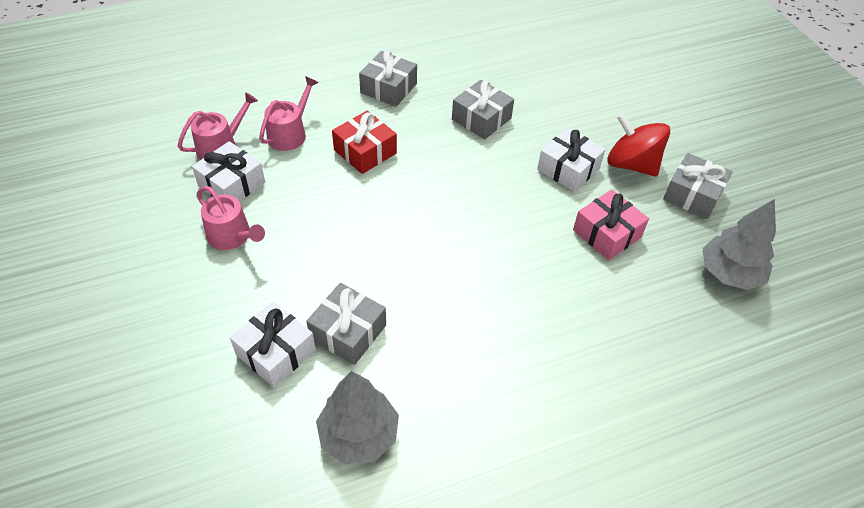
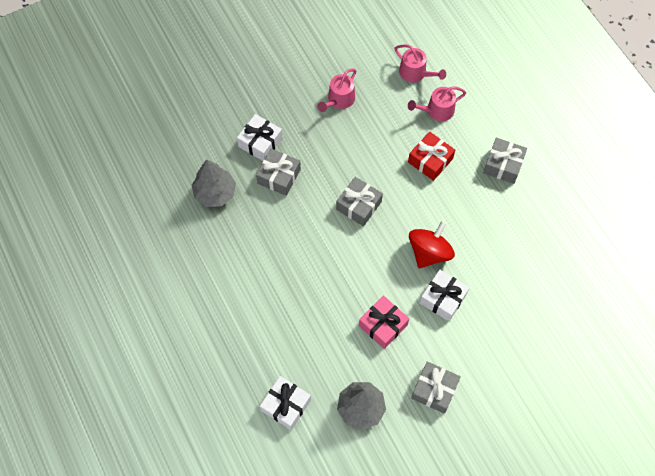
camera: 85 degrees right, 15 degrees up
(231, 184) = (382, 88): white gift -> white gift (286, 405)
(290, 134) = (437, 110): pink watering can -> pink watering can turned 135 degrees clockwise
(481, 119) = (484, 234): grey gift -> grey gift (358, 205)
(631, 164) = (458, 345): red spinning top -> red spinning top (429, 252)

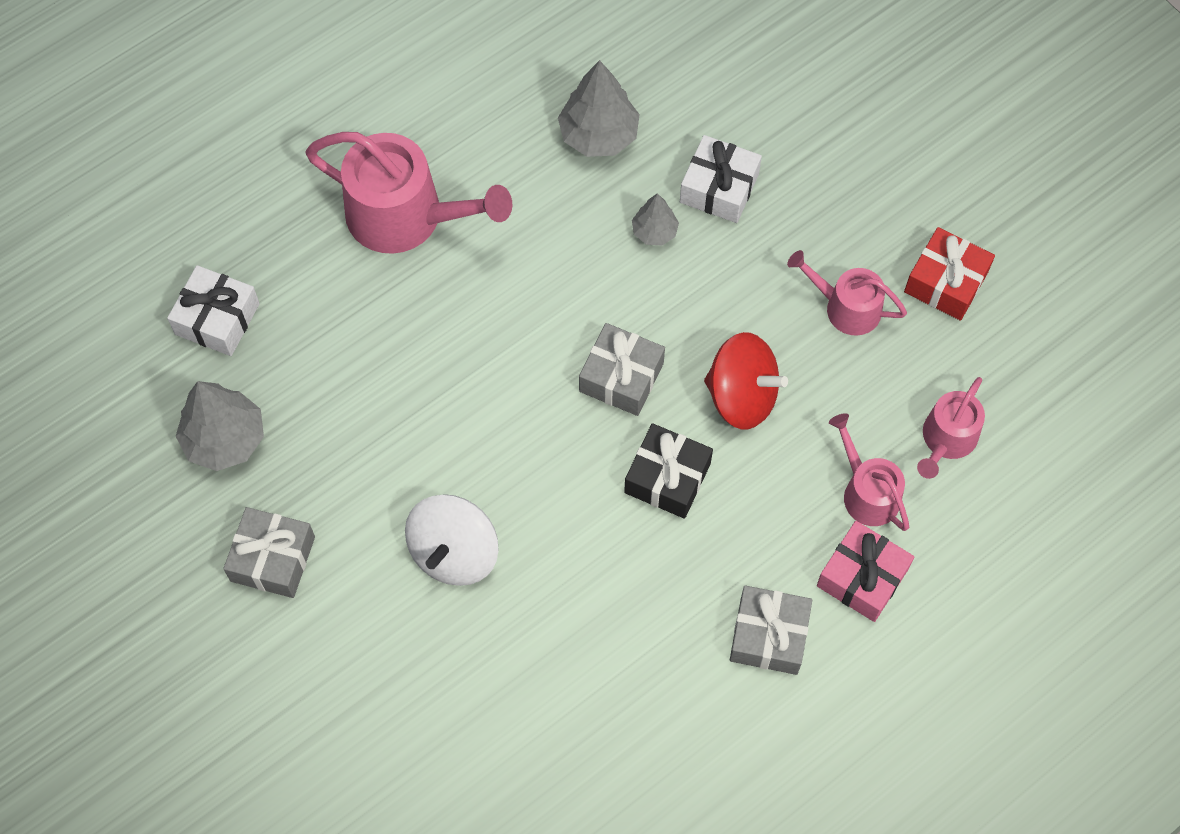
camera: 80 degrees right, 0 degrees up
(242, 297) = (405, 216): none -> pink watering can
(279, 176) = (654, 231): grey gift -> grey tree
(383, 325) = (385, 454): pink gift -> pink gift (862, 577)
(417, 194) = (667, 478): none -> black gift
(429, 252) = (546, 516): red spinning top -> red spinning top (741, 396)
(430, 160) = (748, 493): red gift -> red gift (946, 282)
(443, 298) = (454, 553): white gift -> white spinning top

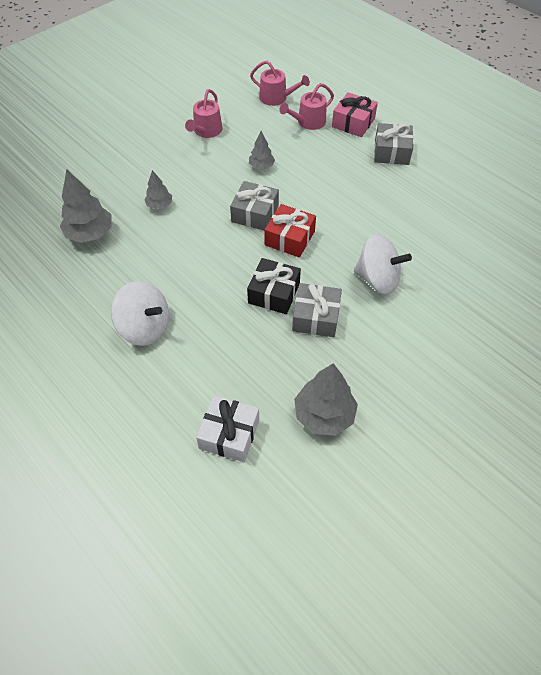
camera: 95 degrees left, 10 degrees down
(273, 559) = (404, 373): grey gift -> grey gift (316, 317)
(405, 216) = (145, 327): pink watering can -> white spinning top
(667, 478) = (313, 192): black gift -> black gift (274, 293)
(719, 188) = (131, 180): white gift -> none
(741, 396) = (261, 166): red spinning top -> grey tree
(946, 282) = (190, 99): red gift -> red gift (289, 238)

